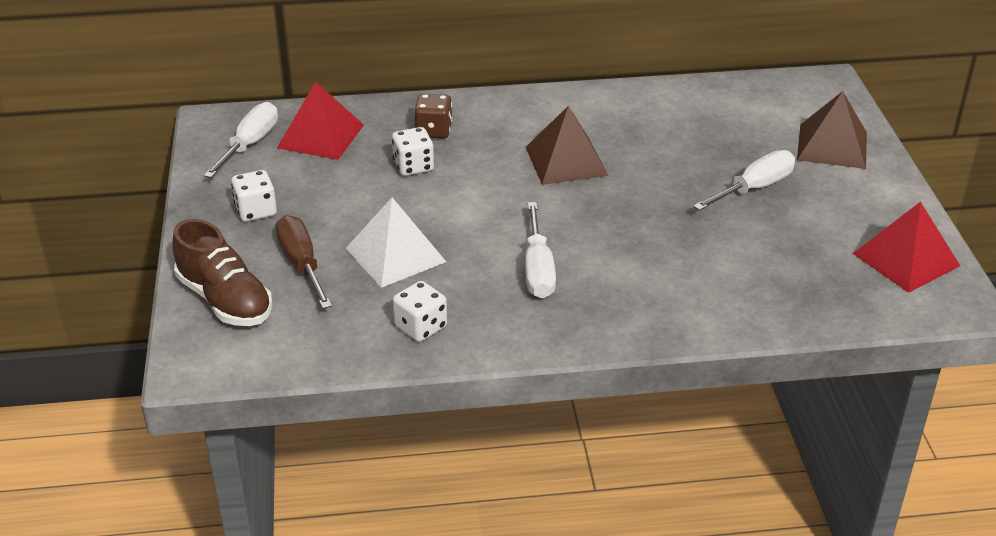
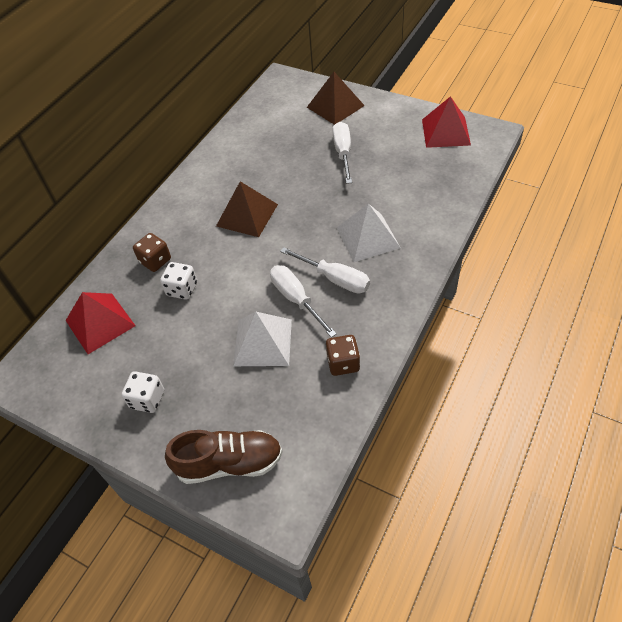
camera: 50 degrees left, 15 degrees up
(250, 144) = (67, 368): white screwdriver -> white screwdriver (296, 299)
(301, 263) = (228, 398): brown screwdriver -> none
(421, 327) = (343, 363): white dice -> brown dice
(632, 268) = (368, 237): none -> white pyramid

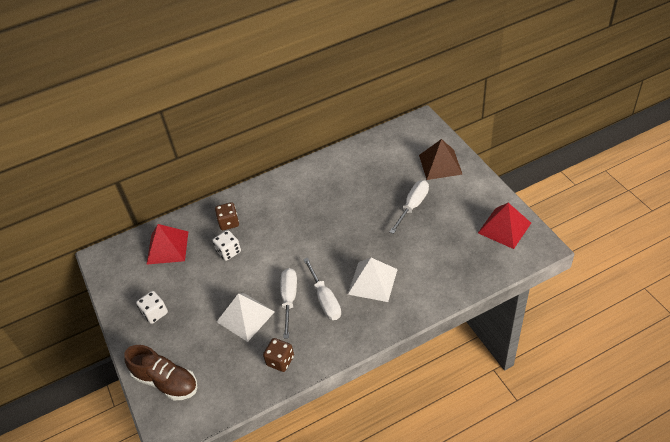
camera: 35 degrees right, 5 degrees down
(247, 215) = (309, 220): brown pyramid -> none

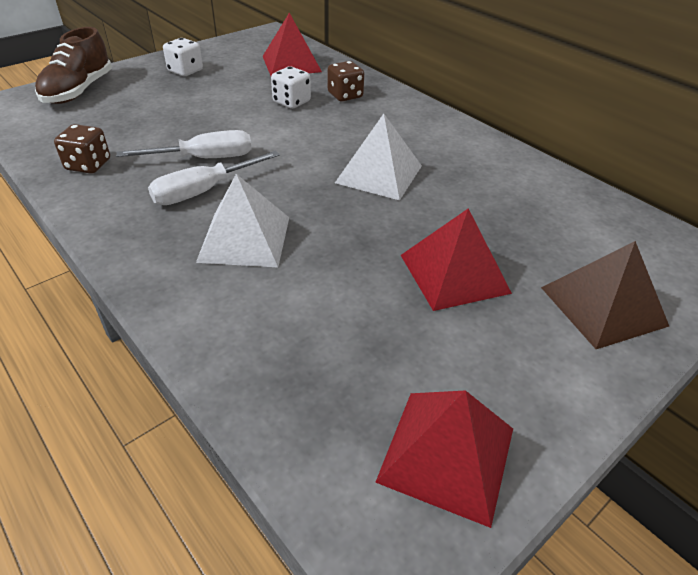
camera: 70 degrees right, 5 degrees down
(245, 316) = (174, 128): white pyramid -> white pyramid (379, 174)
(413, 206) = (454, 273): white screwdriver -> red pyramid

